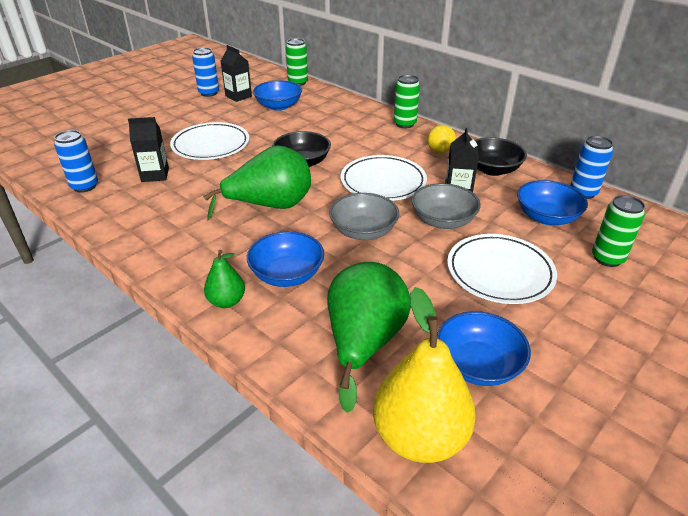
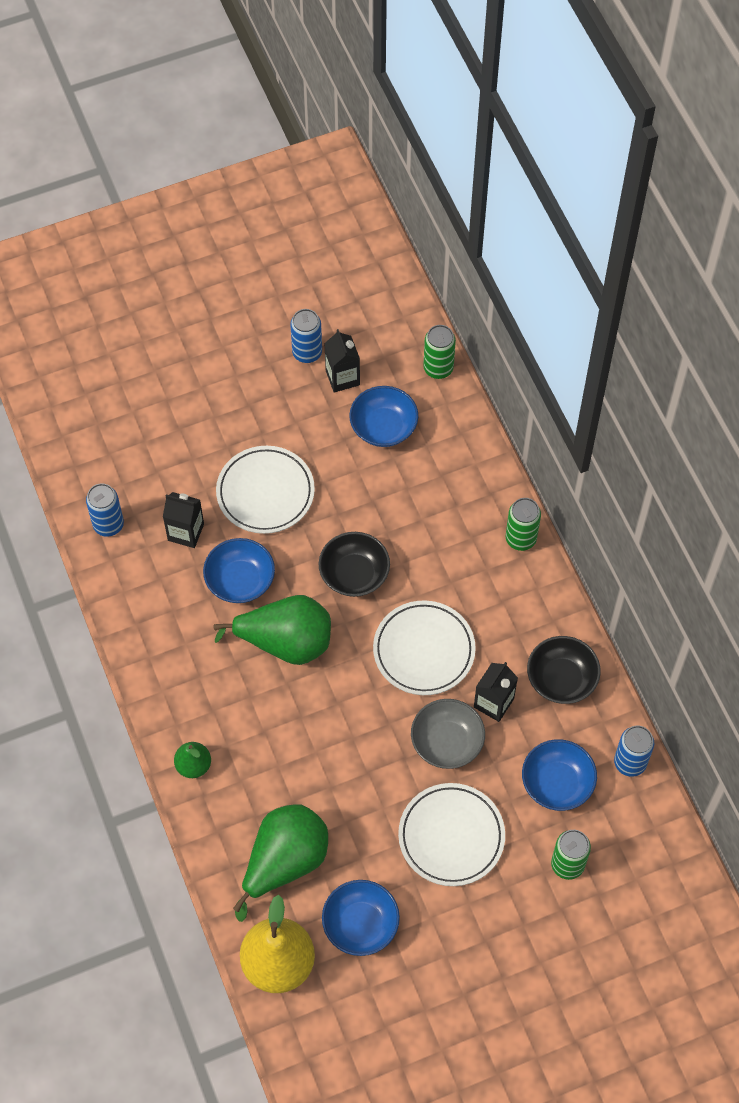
camera: 25 degrees right, 25 degrees up
(287, 274) = (258, 754): blue bowl -> blue bowl (240, 580)
(363, 231) = (358, 724): grey bowl -> none
(439, 148) = (528, 611): yellow pear -> none

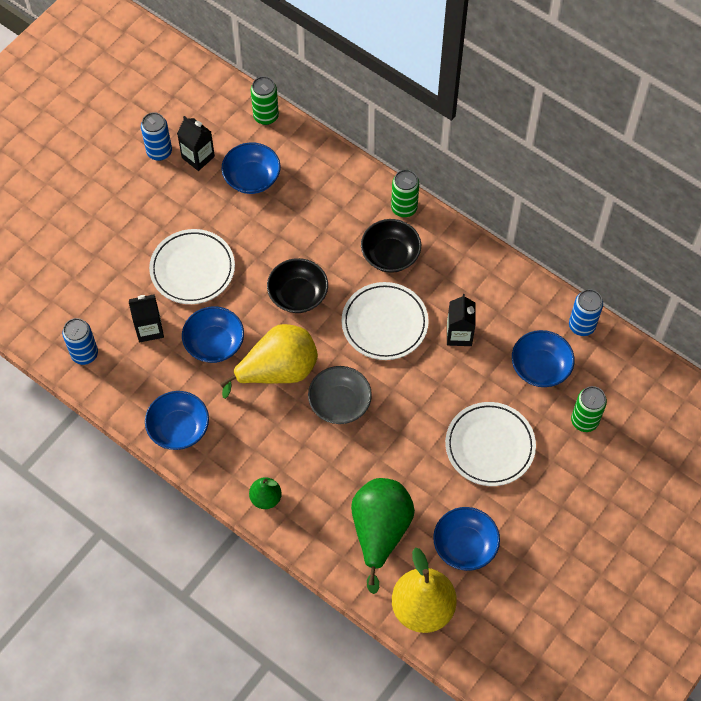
camera: 30 degrees left, 0 degrees up
(153, 648) = (179, 428): none -> blue bowl
(285, 642) = (278, 371): green pear -> yellow pear
(447, 742) = (443, 380): grey bowl -> grey bowl (339, 403)
(561, 679) = (496, 292): black bowl -> black bowl (390, 255)

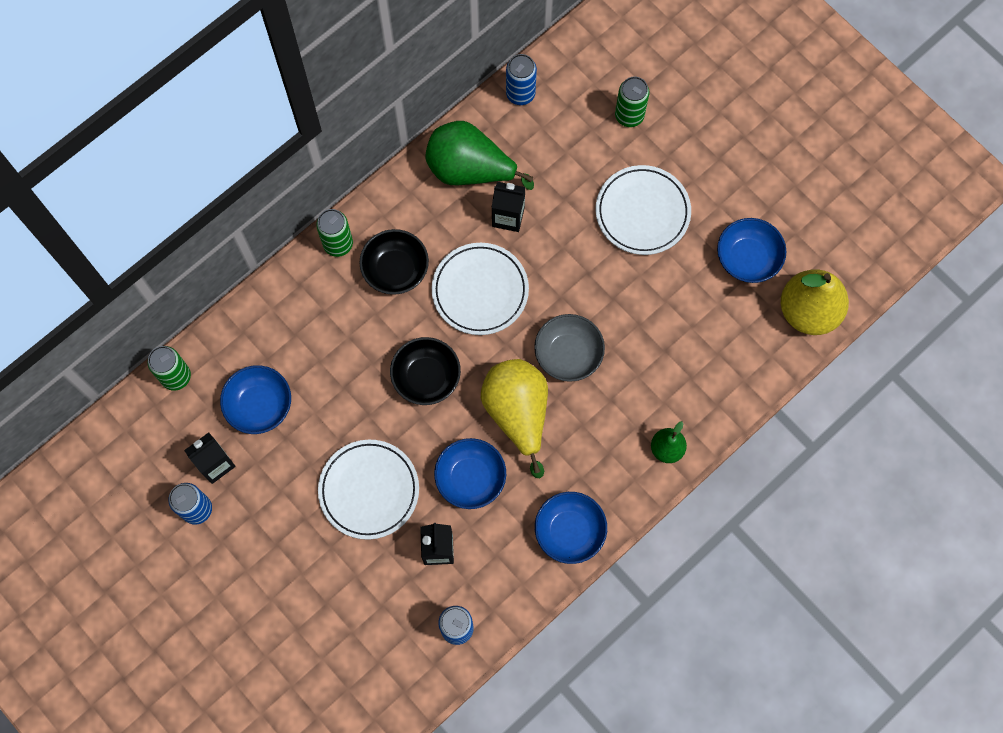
camera: 80 degrees left, 10 degrees up
(380, 531) = (721, 338): green pear -> green pear (470, 170)
(540, 367) = (561, 144): blue bowl -> none

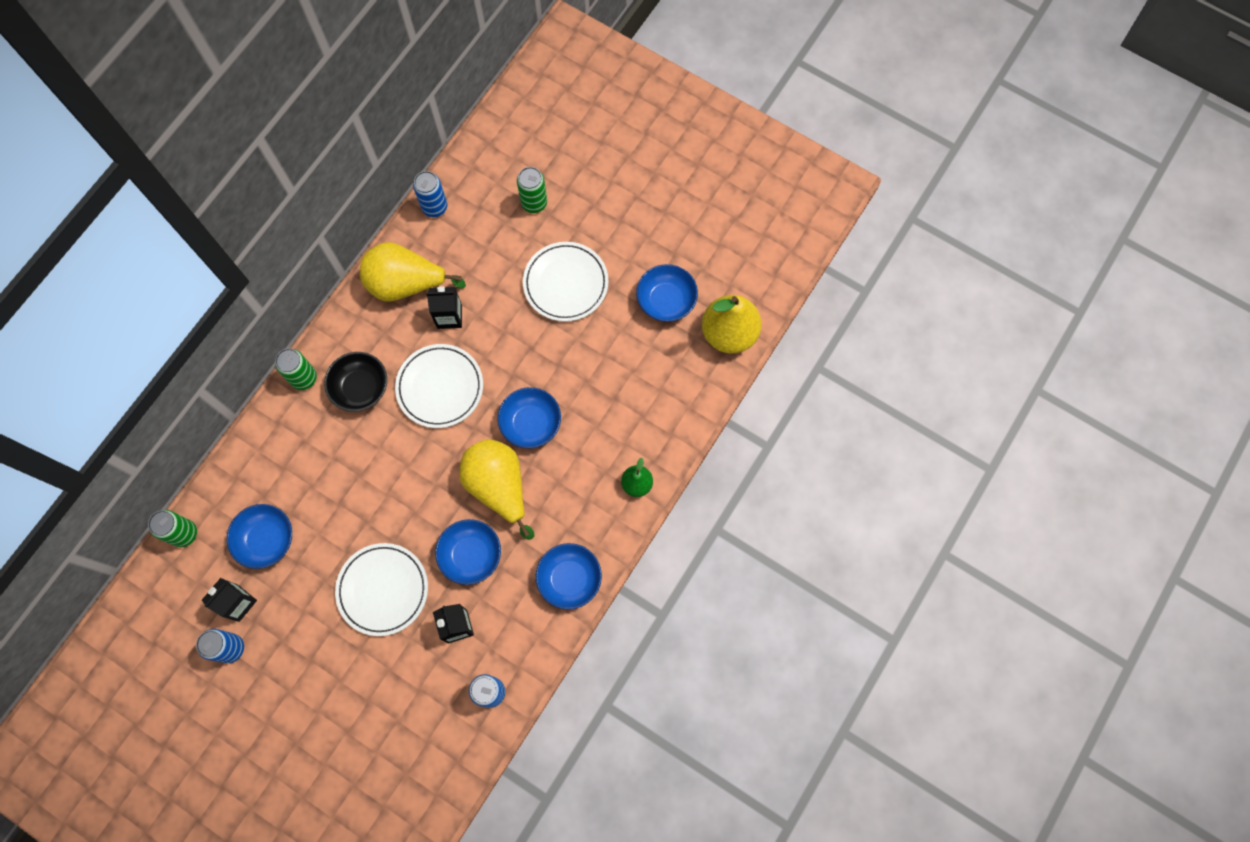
camera: 15 degrees left, 0 degrees up
(426, 377) = (410, 476): black bowl -> none
(470, 170) = (406, 284): green pear -> yellow pear
(568, 354) = (531, 423): grey bowl -> blue bowl

